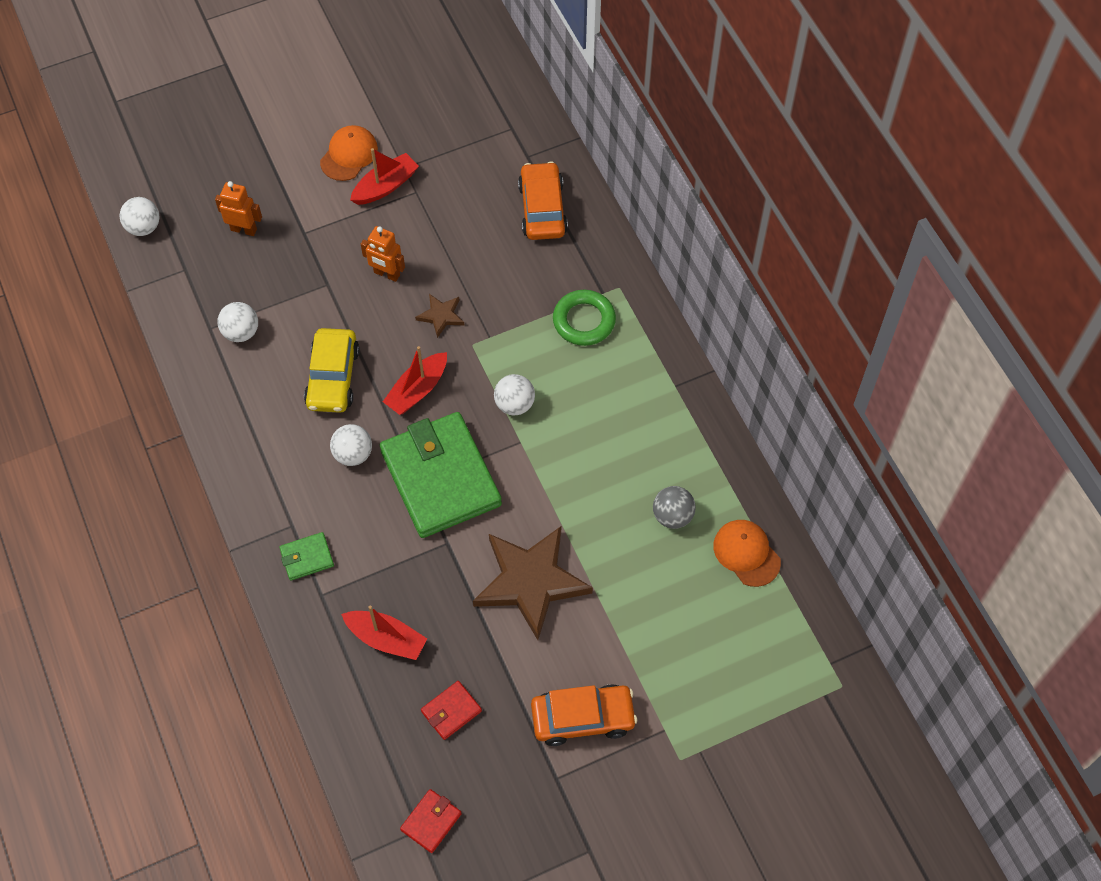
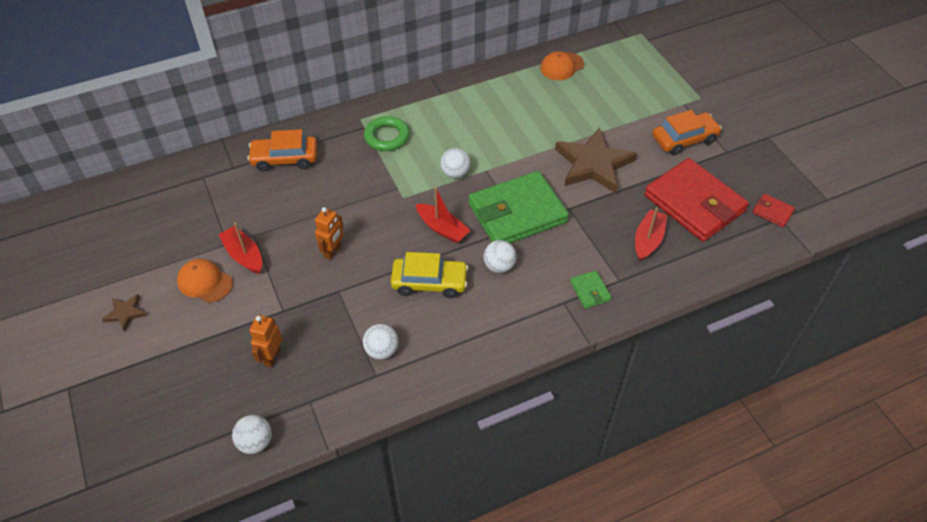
camera: 90 degrees left, 10 degrees down
(441, 316) = (376, 216): brown star -> brown star (125, 313)
(451, 711) = (694, 203): red wallet -> red wallet, size x2.42
(583, 718) = (684, 139): orange car -> orange car turned 75 degrees clockwise
(672, 516) = (538, 97): grey ball -> none

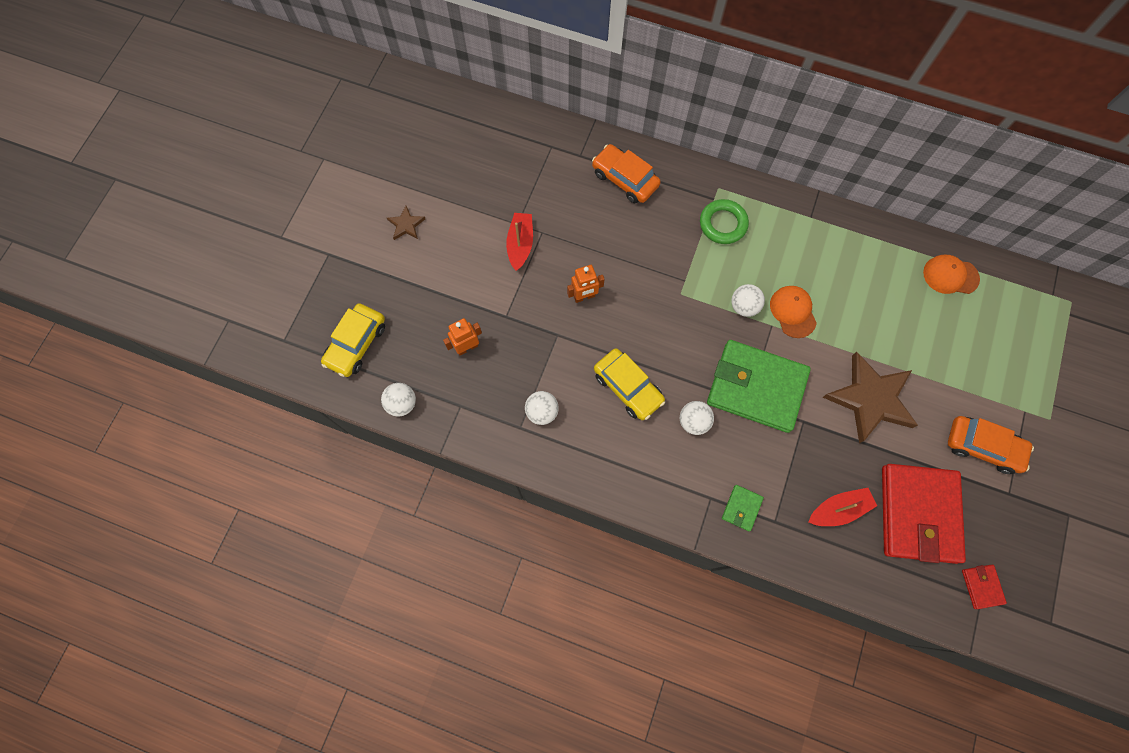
camera: 45 degrees right, 20 degrees up
(165, 433) = (356, 344): none -> yellow car
(205, 282) = (475, 244): orange cap -> orange cap (793, 312)
(442, 228) = (683, 349): red boat -> none

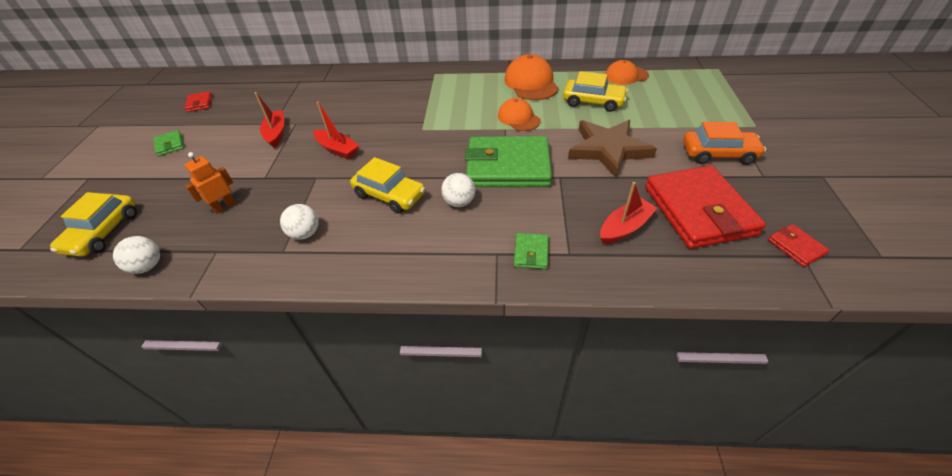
camera: 15 degrees left, 25 degrees down
(406, 225) = (170, 145): brown star -> green wallet
(434, 153) = (199, 103): none -> red wallet
(584, 296) = (337, 149): orange robot -> red boat
(625, 179) = (360, 84): orange car -> none
(723, 224) = (444, 88): green ring -> none
(744, 306) = (477, 124): white ball -> none
(829, 249) = (531, 83): none -> orange cap
(888, 312) = (593, 102): none -> yellow car

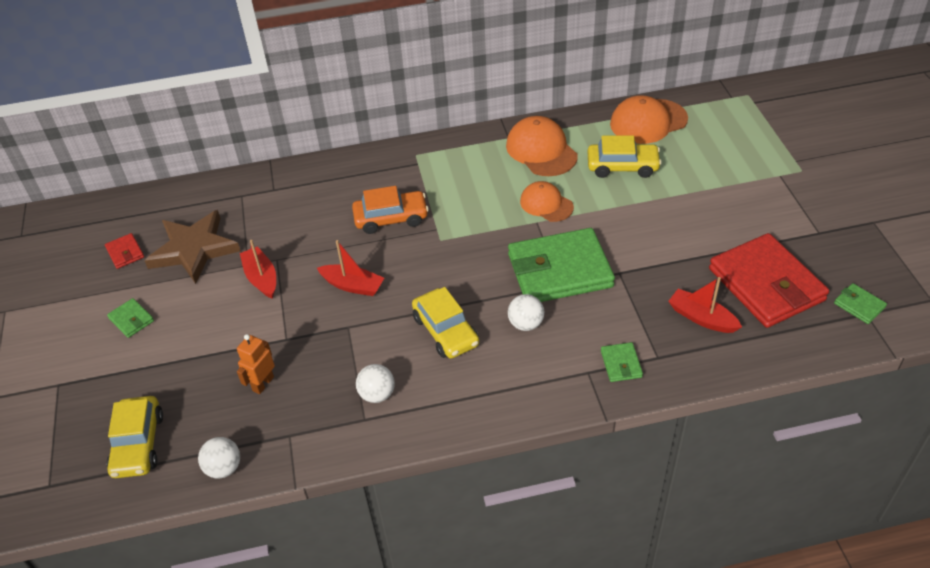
camera: 15 degrees left, 0 degrees up
(389, 195) = (446, 331): yellow car -> yellow car turned 45 degrees clockwise
(608, 149) = (658, 229): brown star -> brown star (194, 249)
(625, 227) = (702, 318): red boat -> red boat turned 90 degrees counterclockwise
(626, 75) = (648, 121): orange cap -> orange cap, size x1.53
(718, 154) = (771, 213): orange car -> orange car (391, 218)
(796, 247) = (859, 305): red wallet -> green wallet

